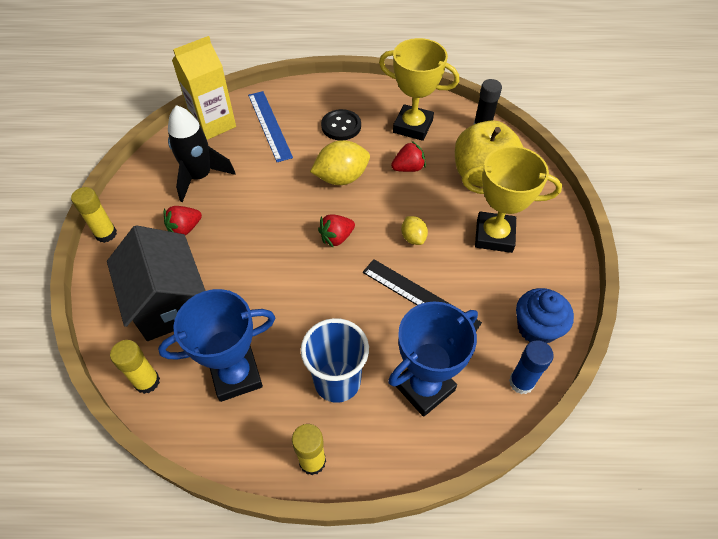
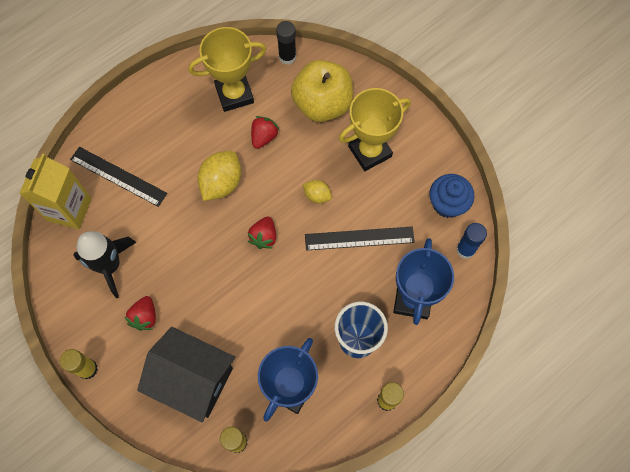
camera: 40 degrees left, 15 degrees up
(269, 125) = (118, 176): blue ruler -> black ruler
(341, 126) = (178, 135): black button -> none

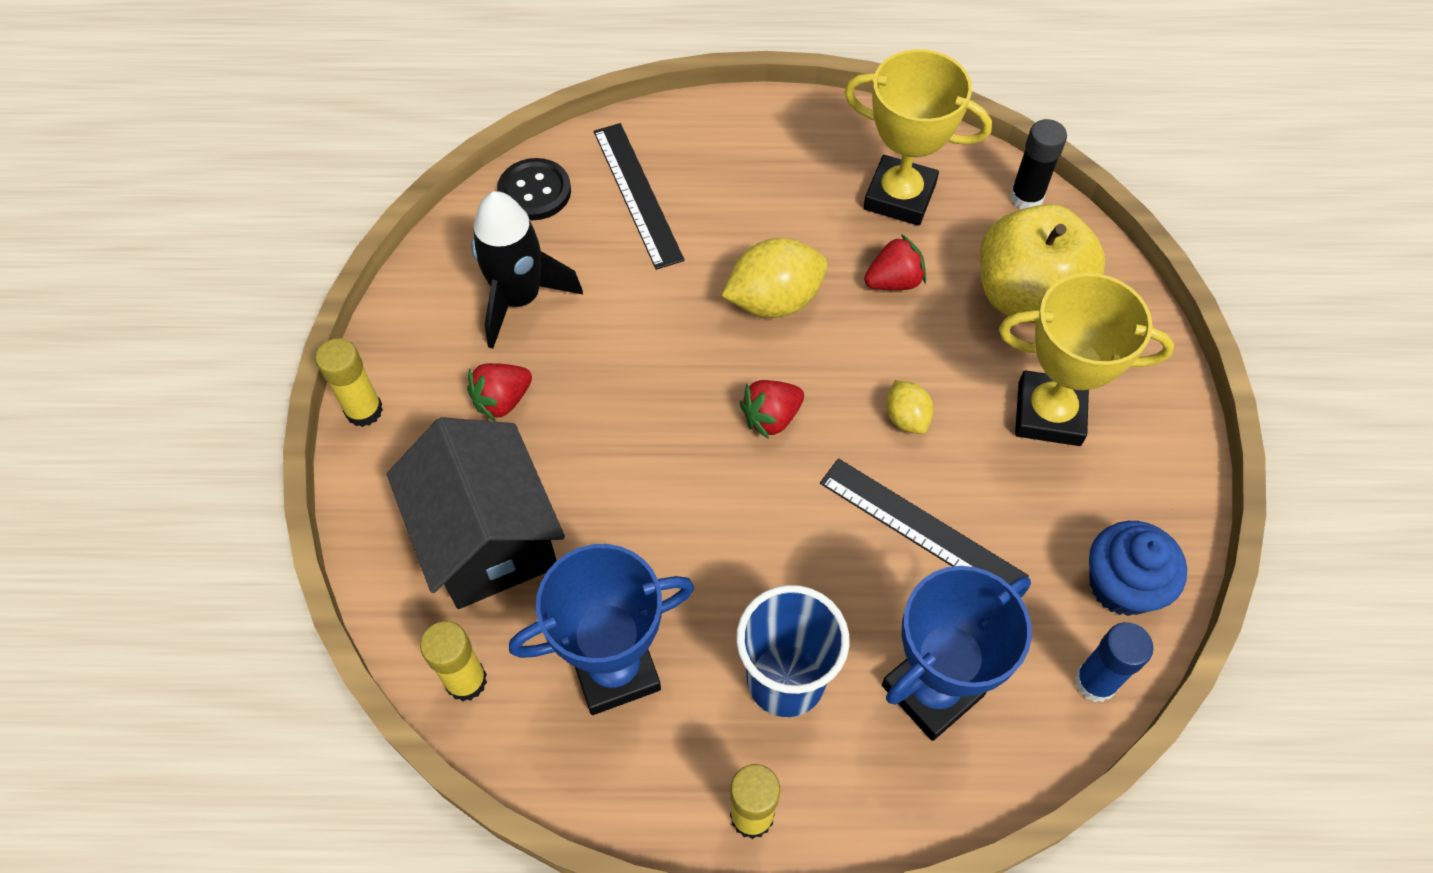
camera: 40 degrees right, 10 degrees down
(69, 209) = (534, 191): yellow carton -> black button

